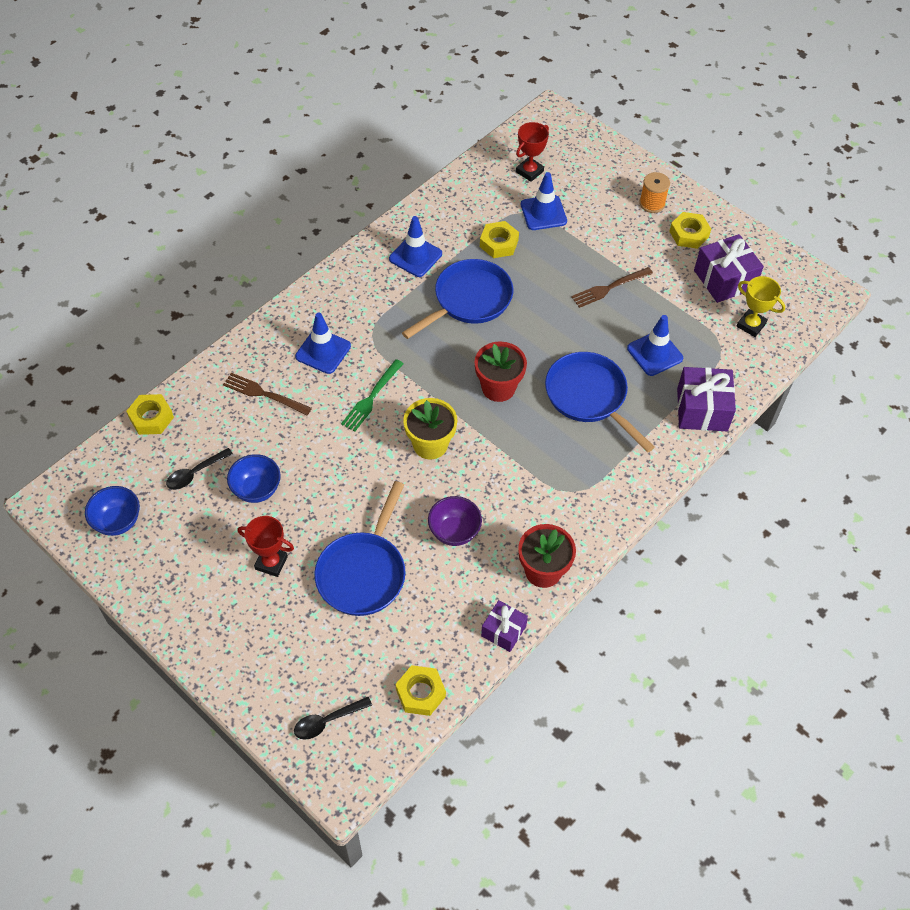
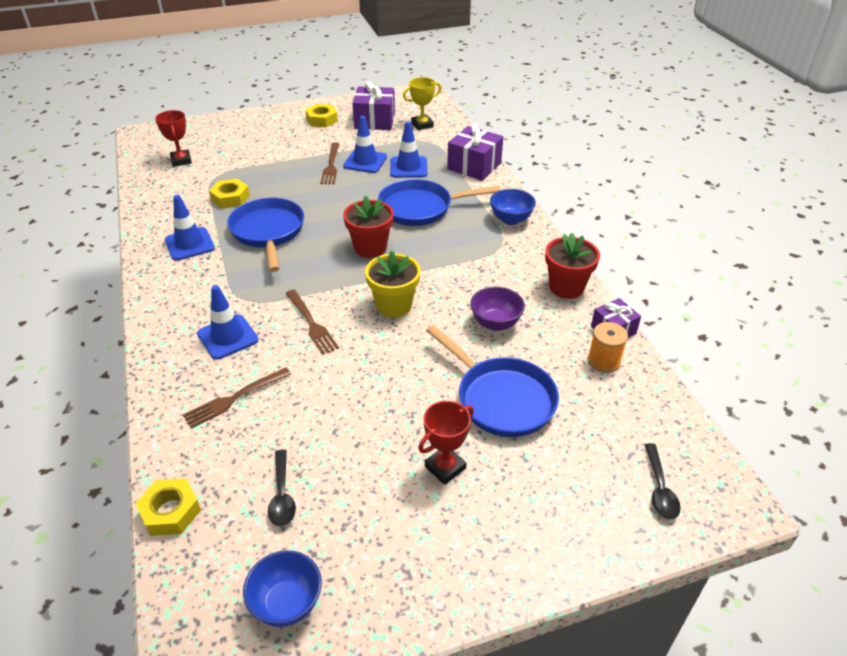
camera: 60 degrees left, 15 degrees down
(256, 490) = (346, 447): blue bowl -> blue bowl (510, 219)
(371, 398) = (311, 324): green fork -> brown fork
(420, 693) = (654, 406): yellow nut -> none
(543, 213) = (228, 168): blue traffic cone -> blue traffic cone (365, 161)
(652, 203) = (278, 123): orange spool -> orange spool (603, 361)

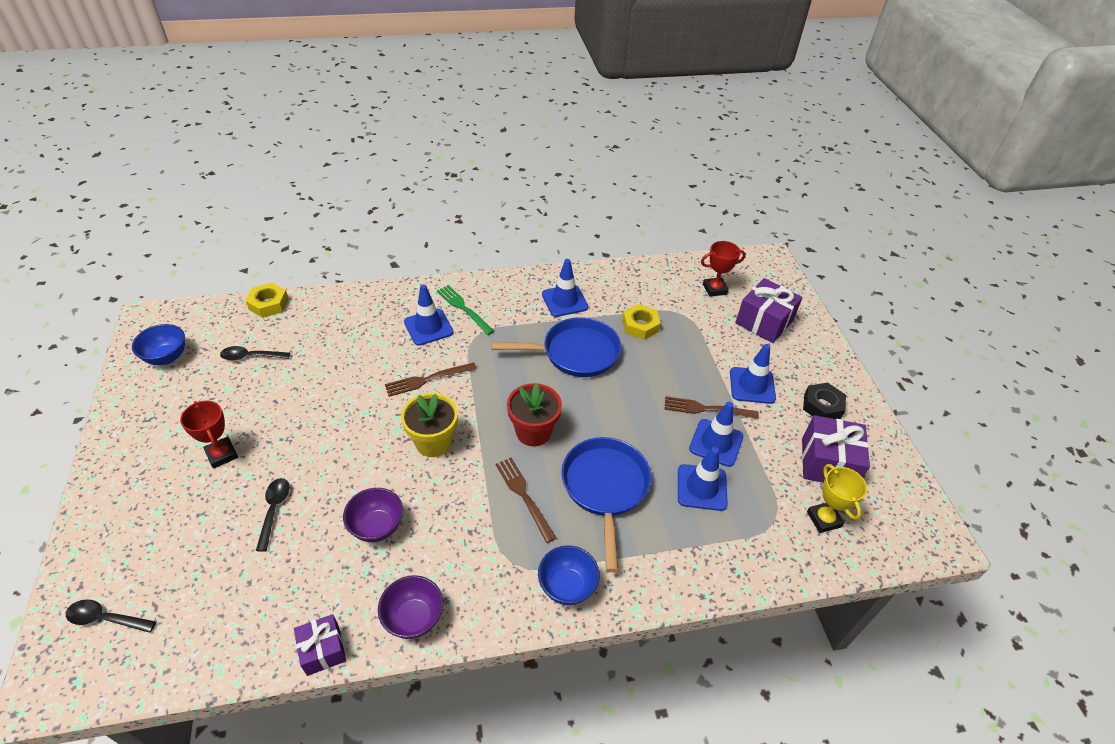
camera: 95 degrees right, 5 degrees up
(196, 314) = (463, 308): none -> green fork
(234, 399) = (356, 332): brown fork -> brown fork (523, 495)
(303, 146) = (752, 385): none -> blue traffic cone
(322, 120) = (822, 406): yellow nut -> black nut
(474, 166) = (705, 568): purple gift -> purple gift (764, 322)
(501, 399) = (274, 510): blue pan -> black spoon
(566, 287) = (414, 618): red flower pot -> purple bowl
(603, 361) = (280, 622): orange spool -> none

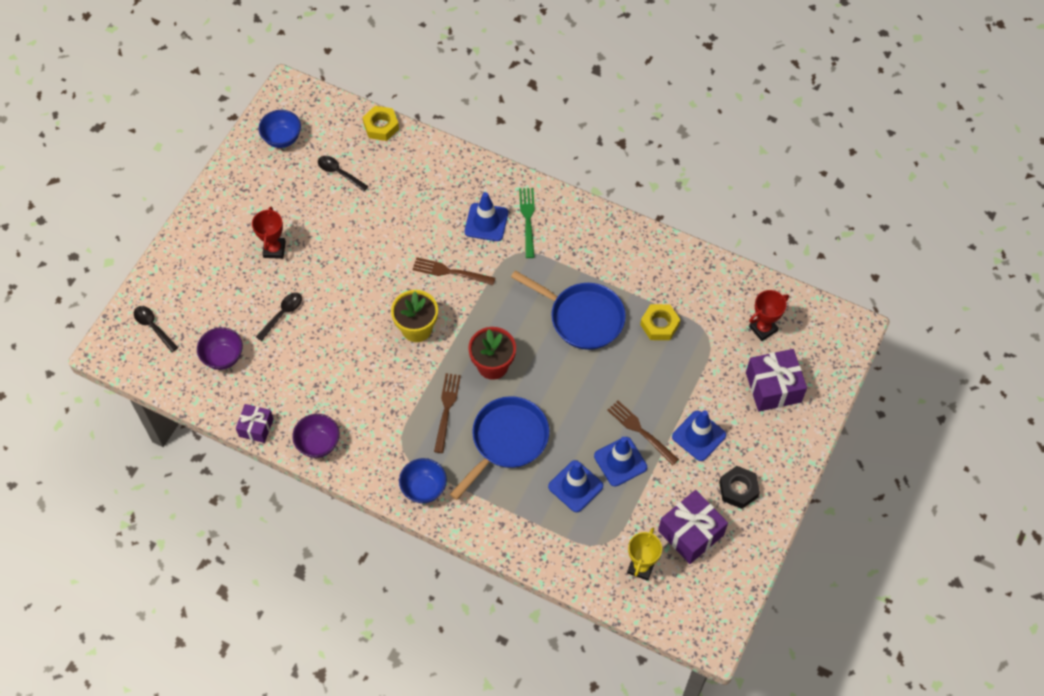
camera: 40 degrees right, 15 degrees up
(377, 527) = (337, 369): purple bowl -> purple bowl (223, 357)
(564, 301) = (617, 261): blue traffic cone -> none
(714, 289) = (763, 328): red trophy -> red trophy turned 60 degrees counterclockwise

